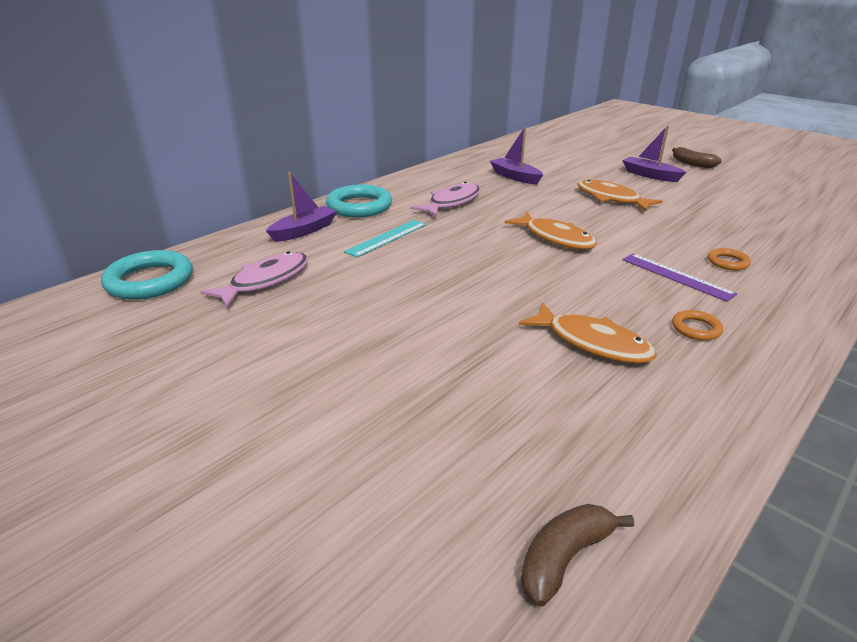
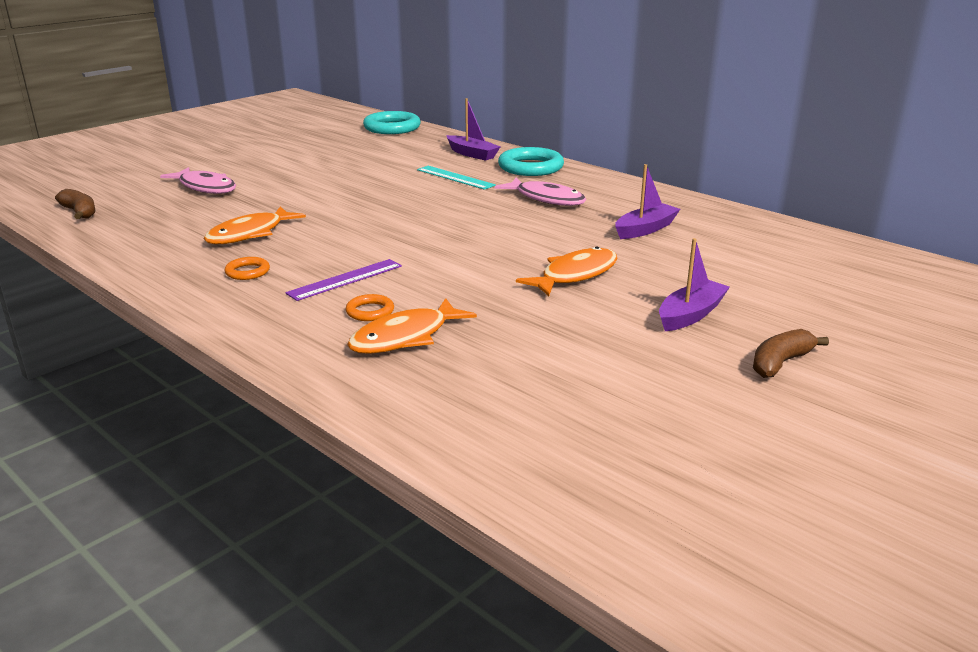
camera: 90 degrees right, 5 degrees down
(265, 281) = (383, 150): pink fish -> pink fish (205, 187)
(555, 238) = (448, 236): orange fish -> orange fish (405, 337)

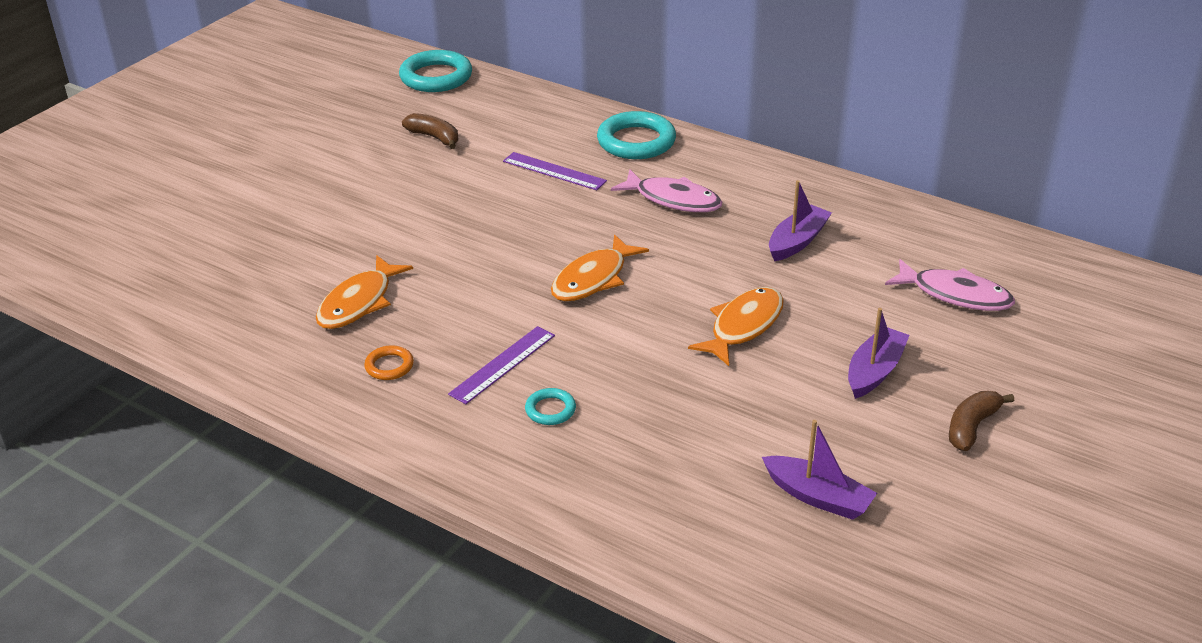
camera: 10 degrees left, 10 degrees up
(79, 212) = (131, 288): brown banana -> brown banana (434, 137)
(205, 187) = (260, 224): pink fish -> pink fish (955, 295)
(370, 311) = (550, 410): orange ring -> turquoise ring
(405, 337) = (602, 442): orange fish -> orange fish (593, 279)
(455, 177) = (554, 171): turquoise ruler -> purple ruler
(472, 154) = (557, 122): purple boat -> purple boat (818, 497)

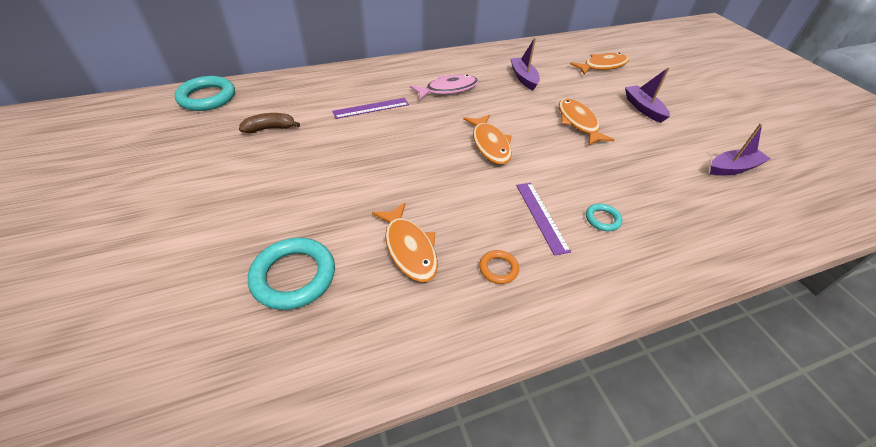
camera: 55 degrees left, 10 degrees up
(636, 141) = (382, 74): turquoise ring -> turquoise ring (294, 276)
(955, 295) = (602, 66): pink fish -> orange fish
(972, 427) = (700, 107): brown banana -> none

